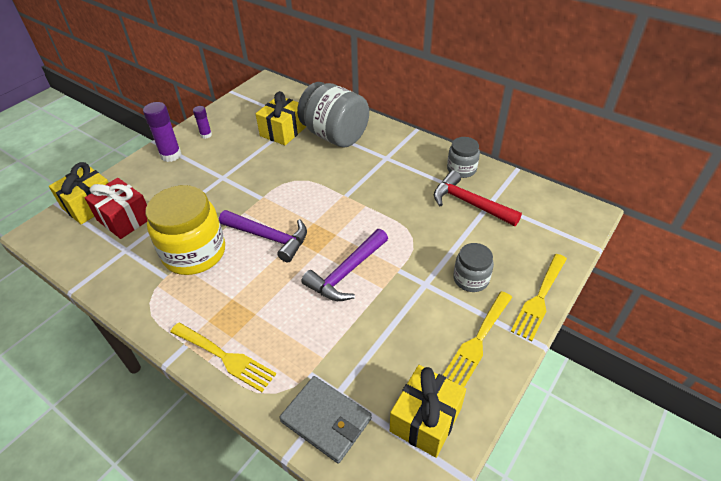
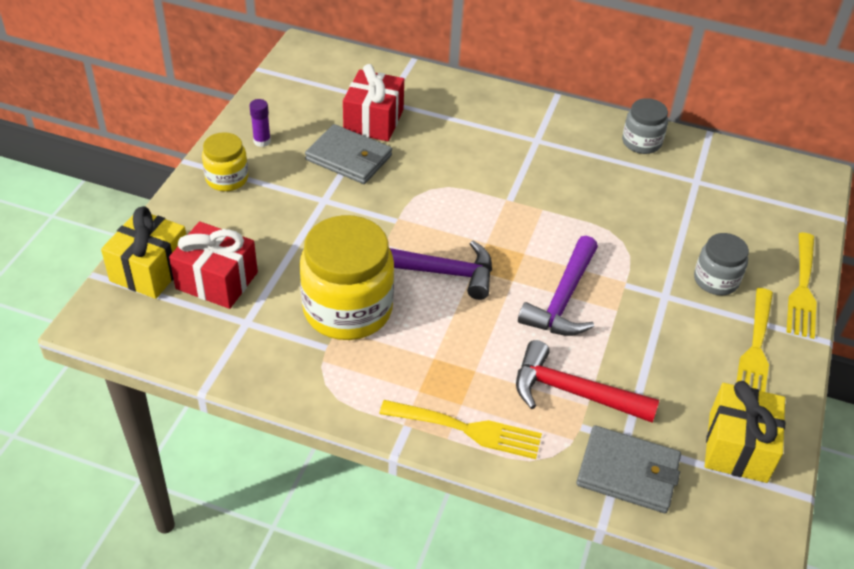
camera: 20 degrees left, 0 degrees up
(171, 155) = (227, 178): purple glue stick -> yellow jar
(254, 152) = (349, 158): none -> grey wallet
(283, 131) = (373, 121): yellow gift -> red gift
(335, 135) = (450, 118): grey jar -> none
(469, 203) = (671, 186): red hammer -> red hammer (572, 392)

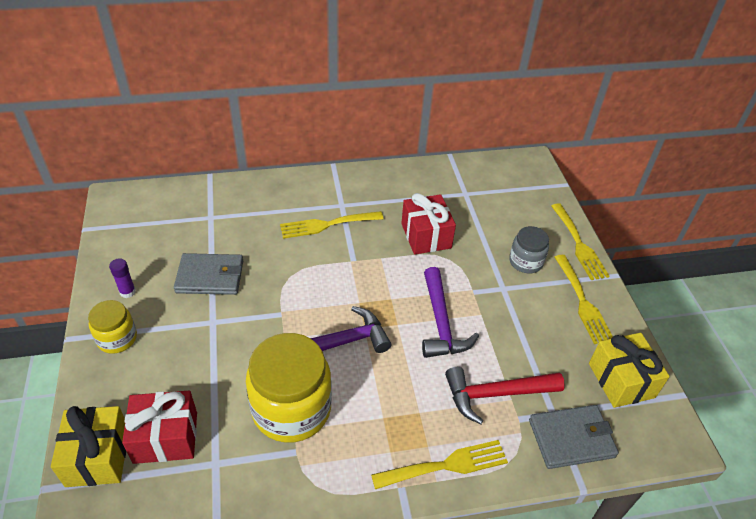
camera: 30 degrees left, 0 degrees up
(373, 121) = (210, 237): red gift -> red gift (426, 236)
(505, 154) = (327, 225): none -> yellow fork
(641, 142) = (412, 179): grey jar -> none

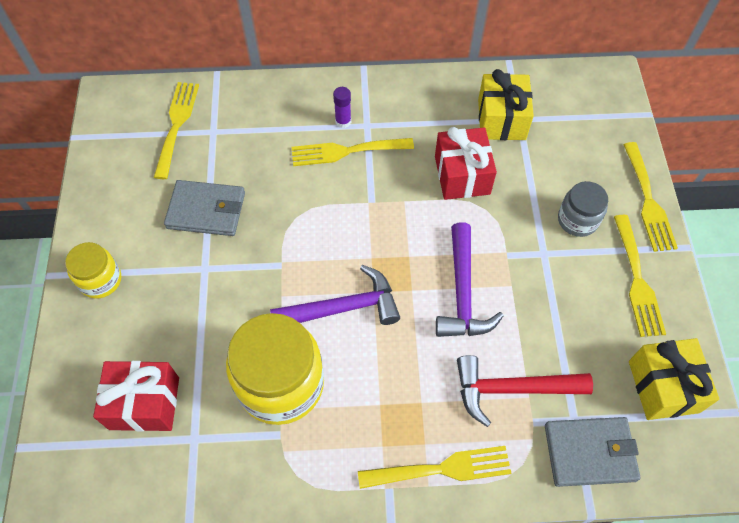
camera: 10 degrees right, 15 degrees up
(98, 456) = (74, 418): yellow gift -> yellow gift (501, 119)
(127, 292) = (115, 222): purple glue stick -> purple glue stick (343, 121)
(178, 214) = (176, 125): none -> yellow fork

